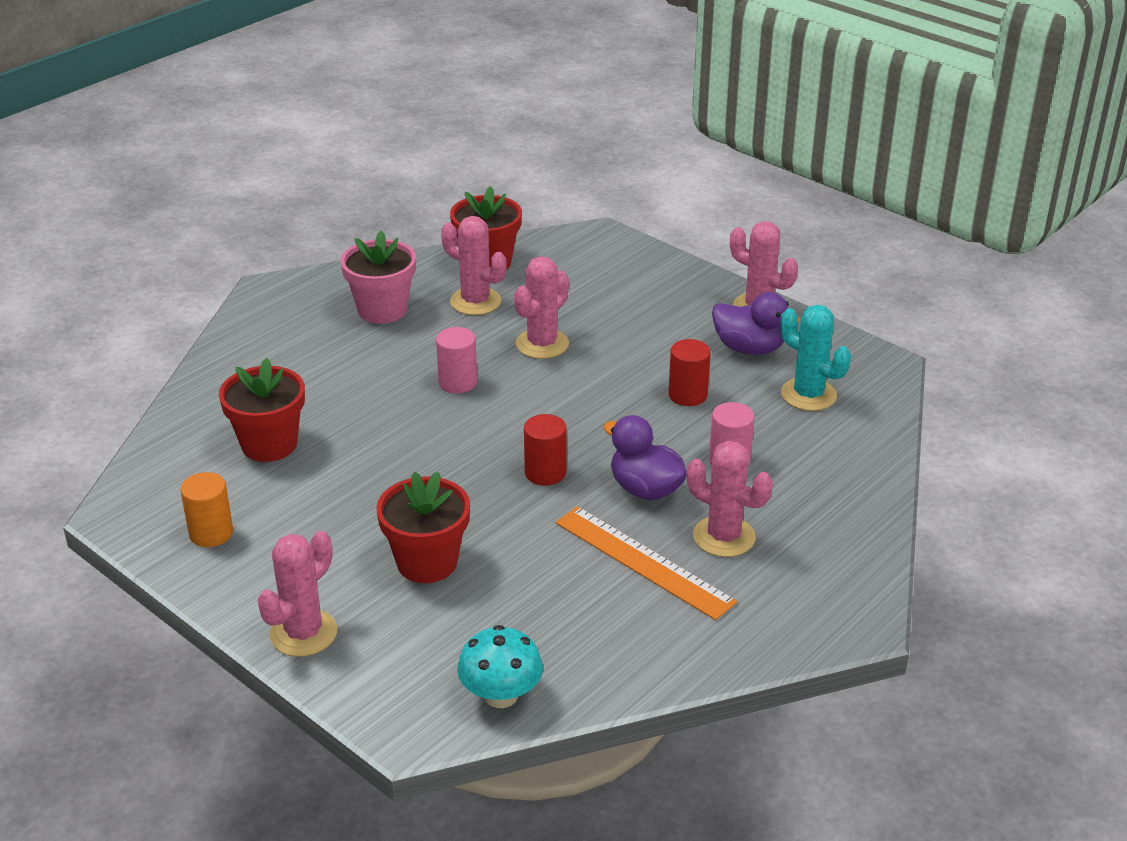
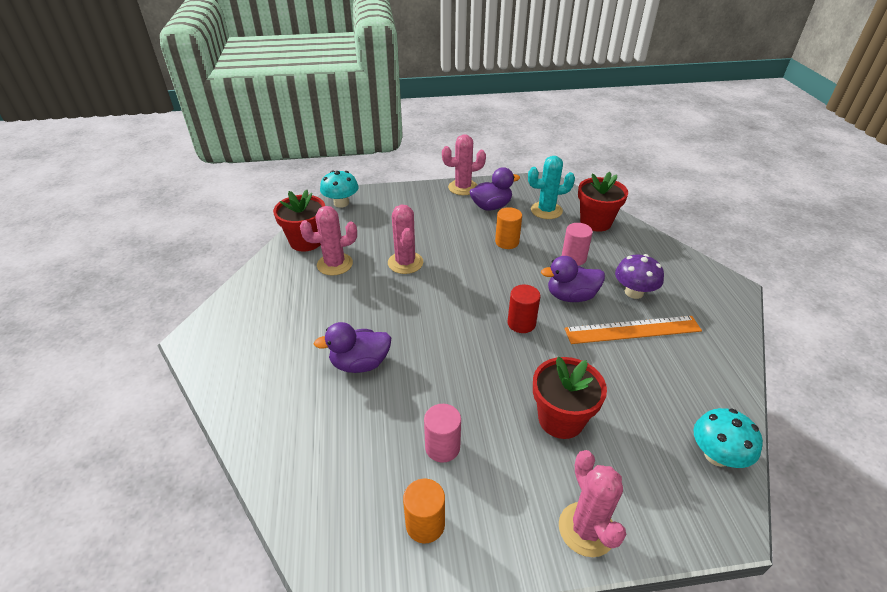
camera: 50 degrees left, 5 degrees up
(269, 444) = (359, 432): red flower pot -> red flower pot (595, 222)
(352, 398) = (360, 363): none -> purple duck
(382, 310) = (290, 302): pink flower pot -> none
(457, 382) = (400, 311): pink cylinder -> pink cylinder (442, 447)
(589, 243) = (341, 203): none -> turquoise mushroom
(687, 395) = (507, 242): red cylinder -> orange cylinder
(724, 537) = (634, 292): pink cactus -> purple mushroom

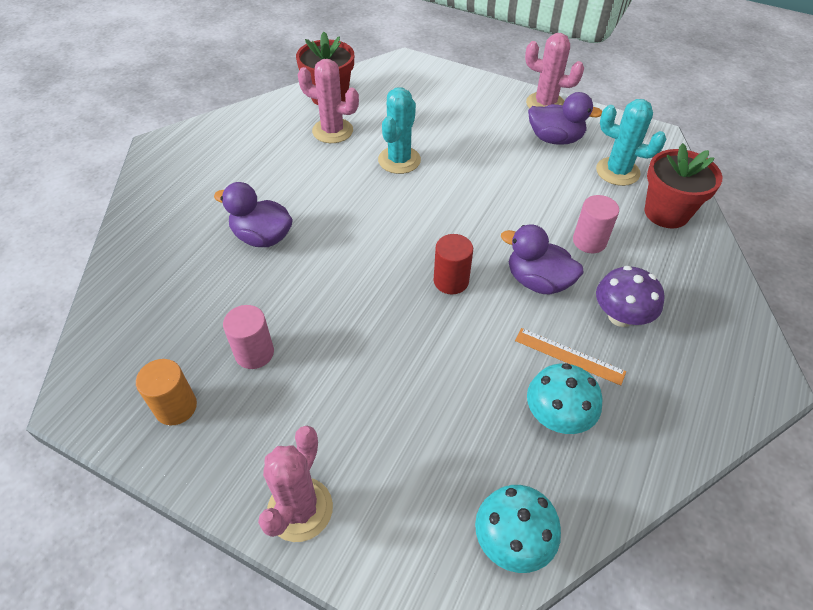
camera: 35 degrees right, 10 degrees up
(341, 203) = (399, 70): turquoise mushroom -> turquoise mushroom (557, 416)
(405, 263) = (399, 160): pink cactus -> turquoise cactus
(507, 242) = (530, 187): orange cylinder -> none
(561, 419) = (386, 397): red flower pot -> none
(632, 330) = (569, 356): orange ruler -> orange ruler, size x0.61

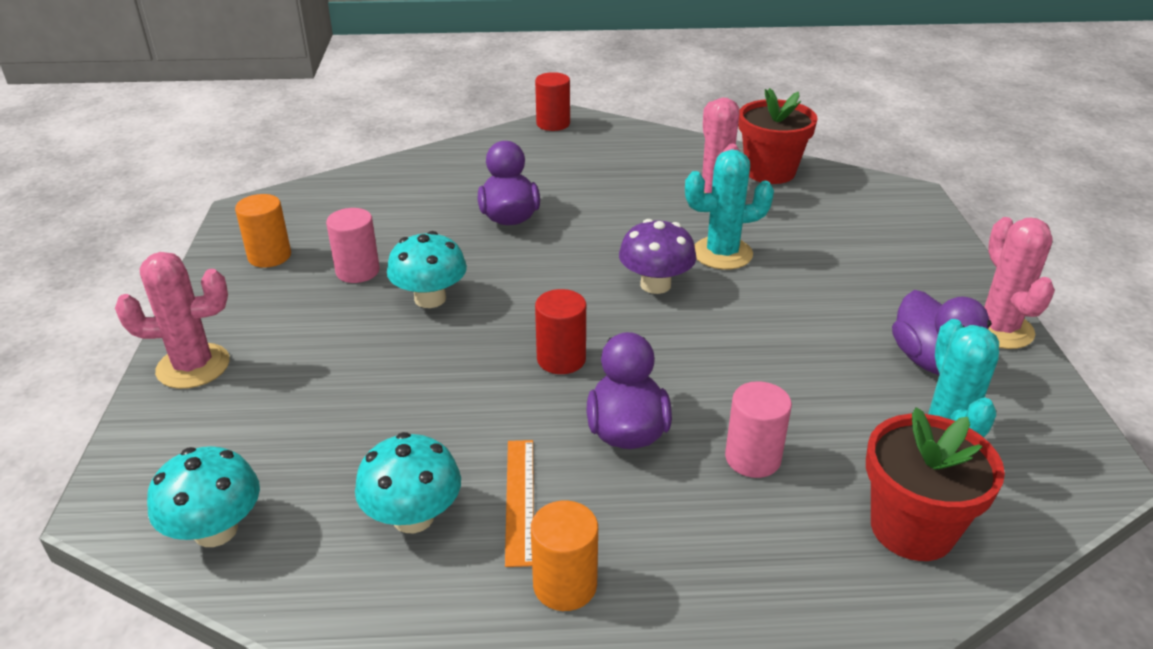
camera: 60 degrees right, 15 degrees down
(153, 158) = (553, 124): none -> red cylinder
(329, 322) = (430, 298): none -> turquoise mushroom
(620, 316) = (634, 532): purple mushroom -> purple mushroom (655, 284)
(646, 363) = (565, 585): none -> orange cylinder

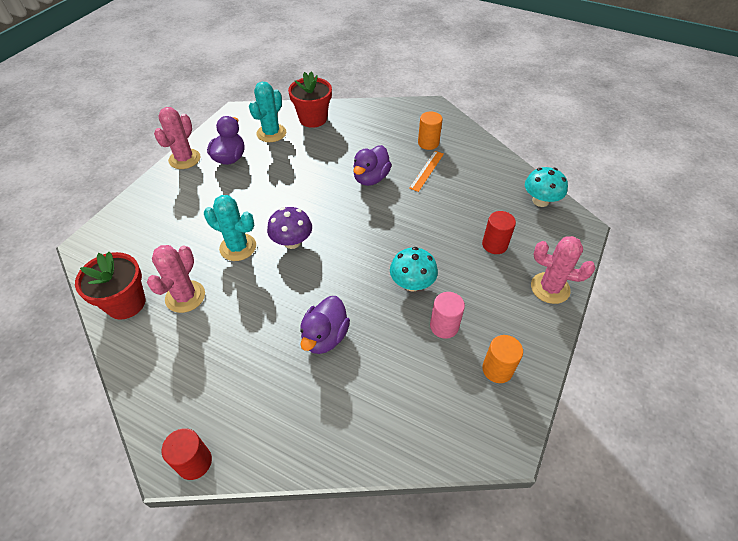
camera: 150 degrees left, 15 degrees up
(413, 517) = (467, 179): turquoise mushroom -> none
(561, 359) = (371, 219): red cylinder -> red cylinder (494, 245)
(752, 458) = (336, 153): pink cylinder -> none

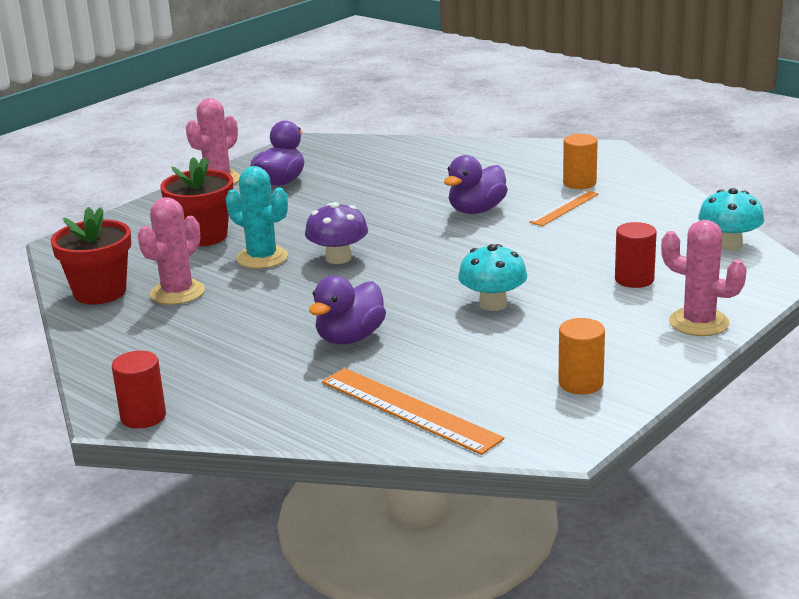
camera: 15 degrees right, 25 degrees down
(271, 133) = (348, 163): turquoise cactus -> none
(313, 119) = (415, 153): red flower pot -> red flower pot (203, 236)
(390, 420) = (409, 409): none -> orange ruler
(444, 326) = (522, 342): pink cylinder -> none

